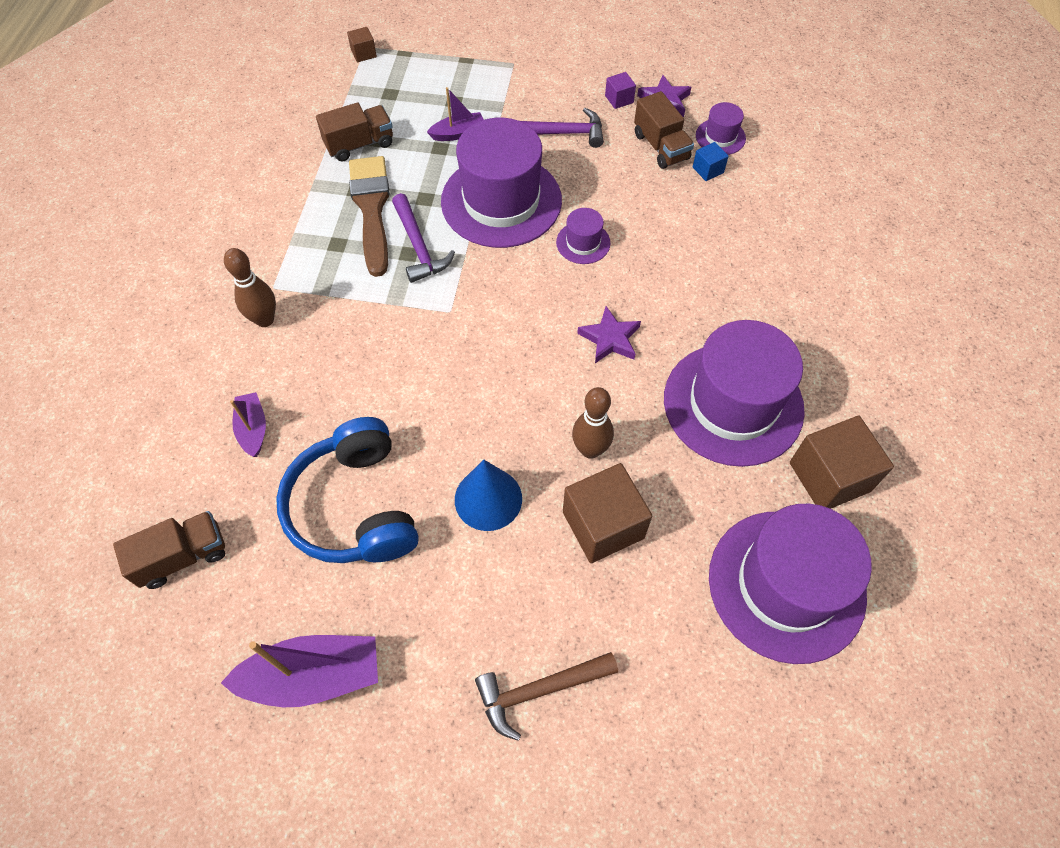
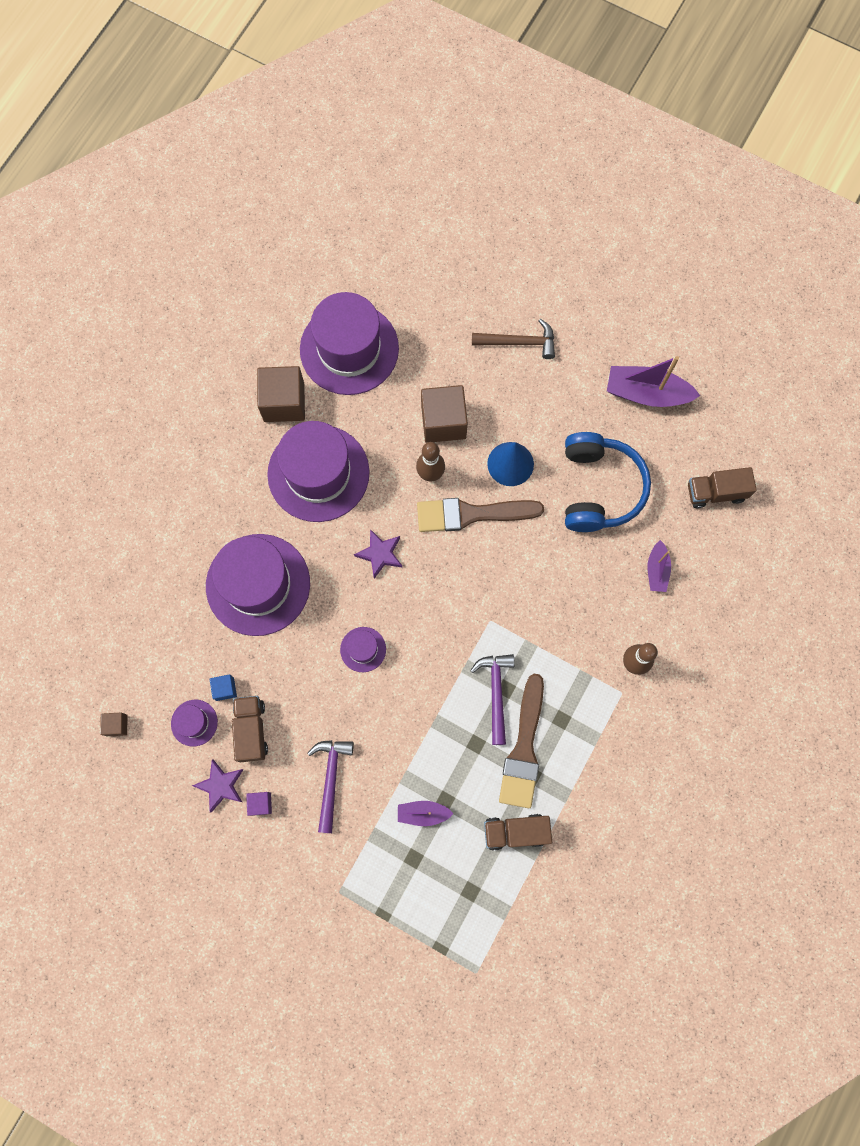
camera: 160 degrees left, 15 degrees up
(363, 53) = (480, 963): brown cube -> brown cube (117, 725)
(501, 201) = (412, 718): purple hat -> purple hat (258, 584)
(517, 418) = (471, 514): none -> brown brush
(561, 133) = (331, 779): purple hammer -> purple hammer turned 75 degrees clockwise

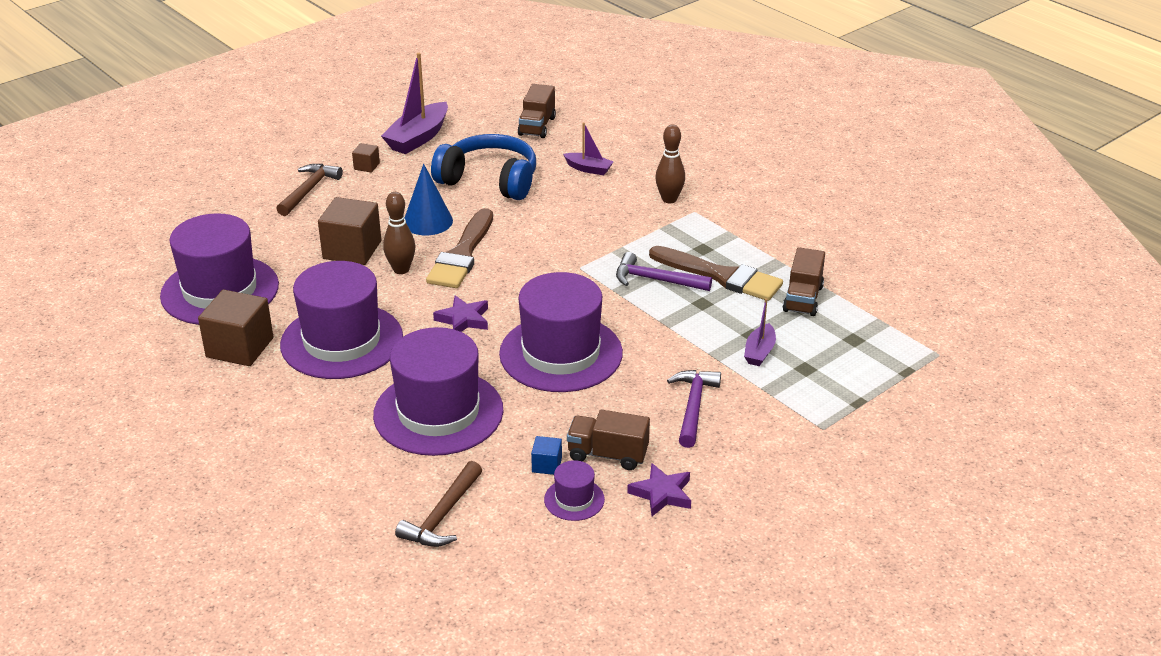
camera: 70 degrees left, 40 degrees down
(117, 725) = (541, 569): brown cube -> brown cube (366, 166)
(148, 635) = (442, 515): none -> brown hammer
(260, 803) = (698, 466): purple cube -> none
(331, 779) = (693, 407): purple hammer -> purple hammer turned 75 degrees clockwise
(363, 649) = (561, 353): purple hat -> purple hat, size x2.30

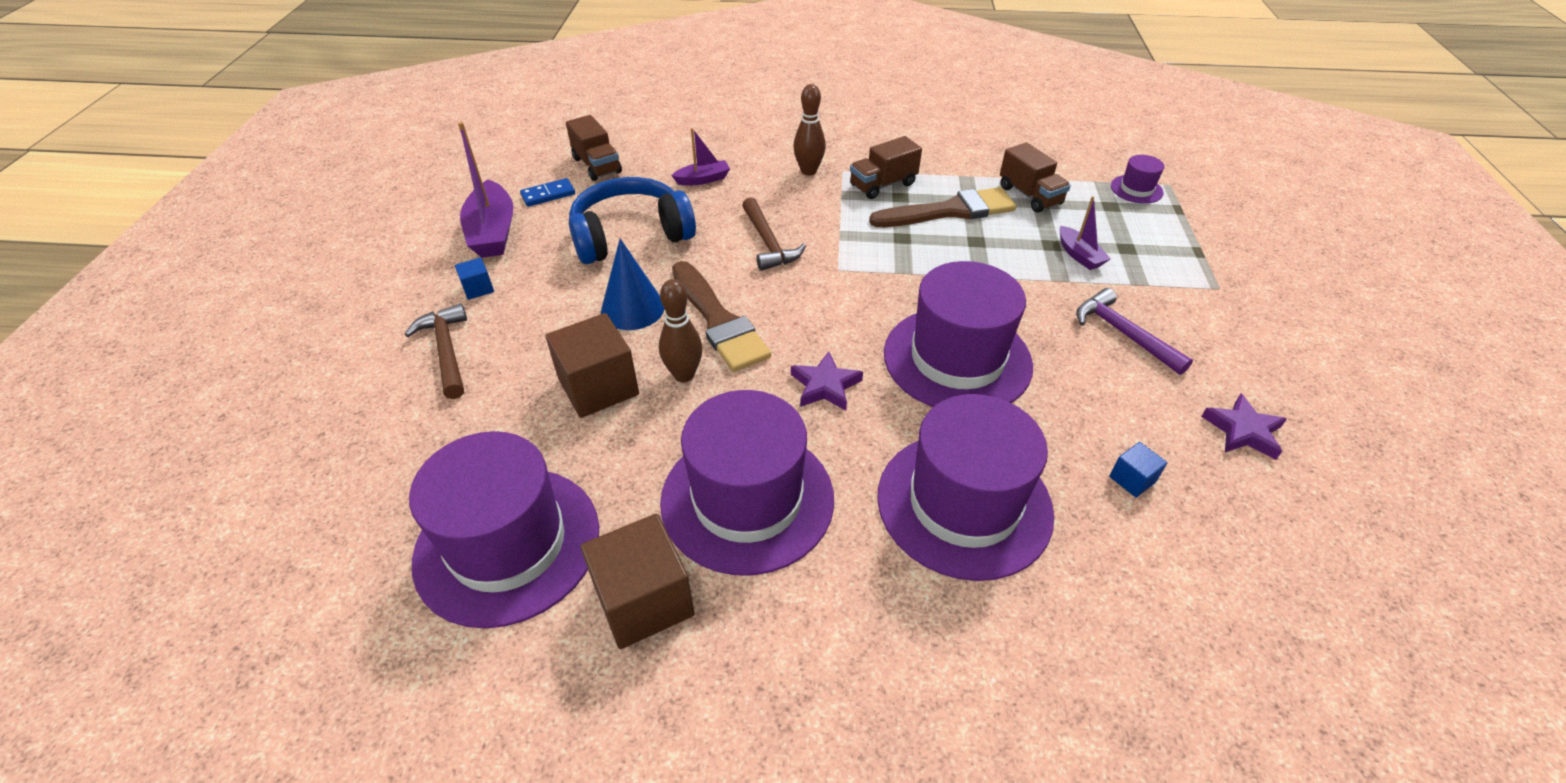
camera: 45 degrees left, 10 degrees up
(366, 166) = (478, 288): brown cube -> blue cube
(442, 515) = (1157, 619): brown hammer -> brown hammer (768, 243)
(480, 131) = (548, 195): none -> blue domino
(574, 499) = (1207, 495): purple hat -> purple hat (1136, 189)
(607, 455) = (1151, 428): brown truck -> brown truck (883, 185)
(656, 280) = (912, 243): purple hammer -> none

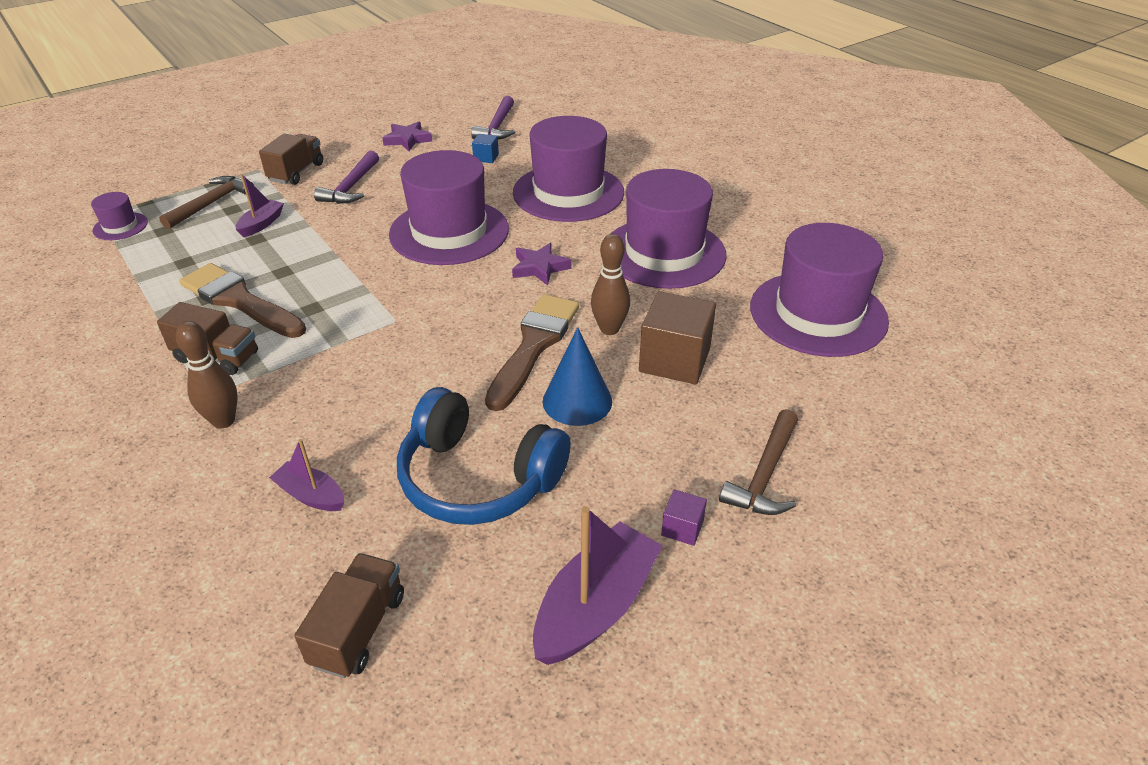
camera: 130 degrees left, 5 degrees down
(478, 288) = (682, 528): blue cube -> purple cube
(548, 195) = (473, 622): blue domino -> none
(644, 600) = (765, 252): brown cube -> none
(768, 243) = (395, 377): brown hammer -> brown hammer (211, 204)
(1029, 195) = (173, 271): brown truck -> brown truck (296, 172)
(1244, 550) = (497, 127): none -> purple hammer

